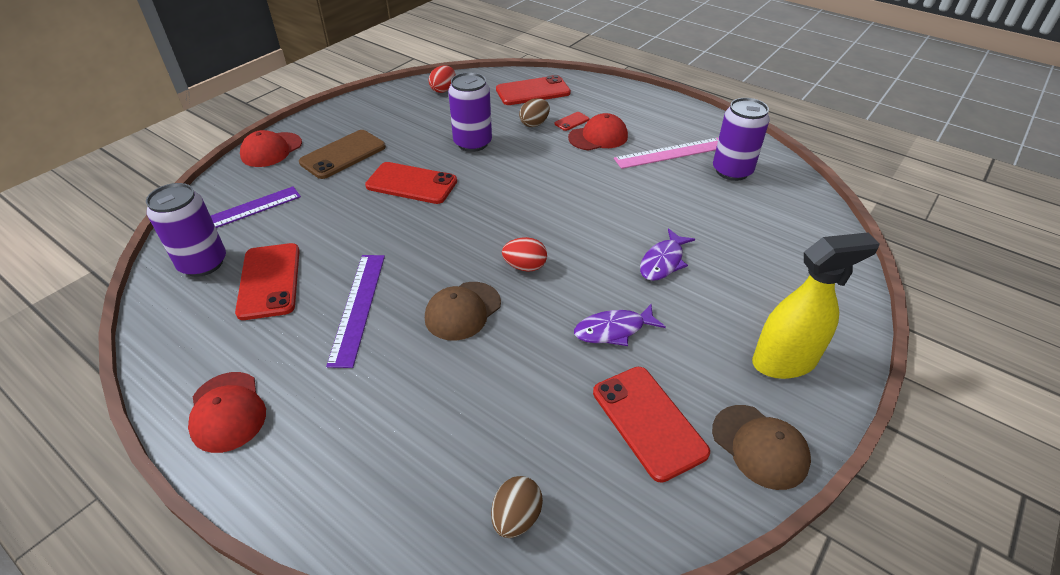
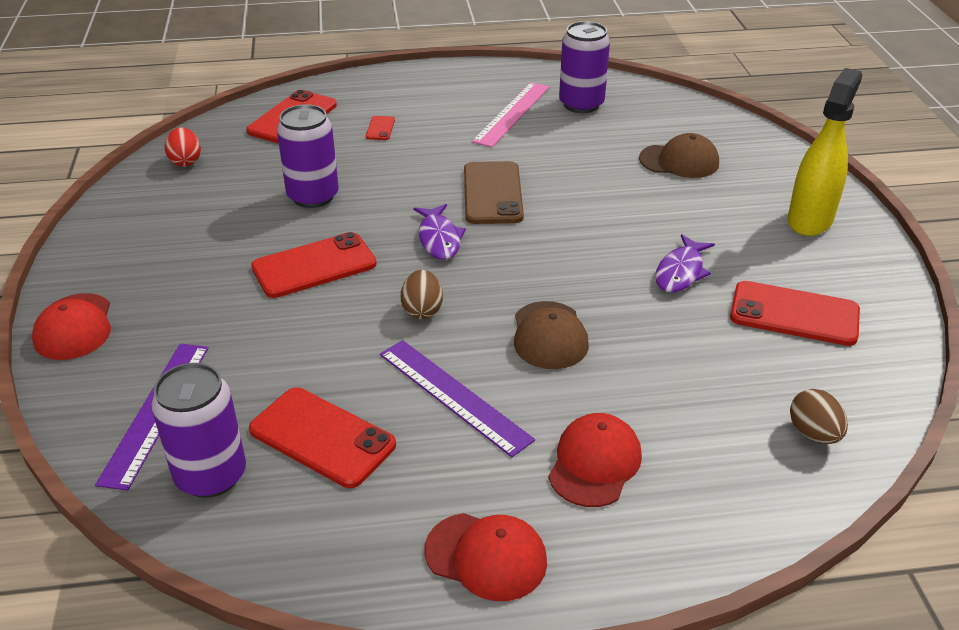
camera: 45 degrees left, 5 degrees down
(343, 155) = (182, 282): brown phone -> brown phone (492, 193)
(525, 266) = (541, 270): red egg -> none
(534, 124) = (347, 148): brown egg -> brown egg (422, 310)
(598, 137) = (428, 130): red cap -> red cap (594, 463)
(663, 262) = (638, 202): purple fish -> purple fish (439, 239)
(760, 446) = (871, 281): brown cap -> brown cap (679, 161)

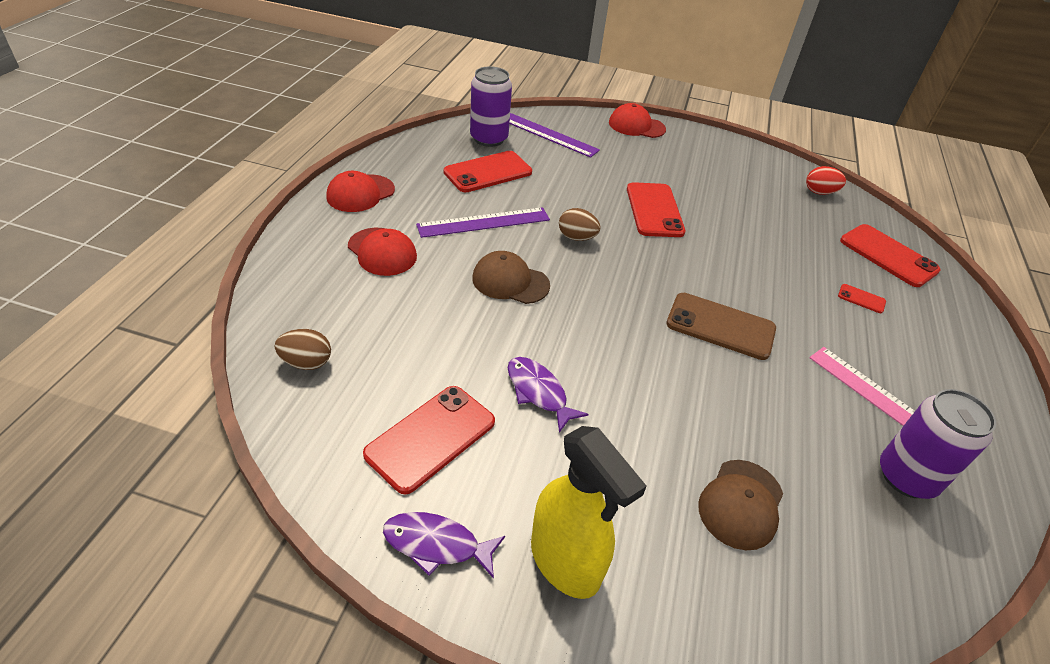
camera: 110 degrees right, 5 degrees up
(313, 196) = (749, 233): purple can -> none
(439, 239) = (661, 273): purple fish -> purple fish (437, 544)

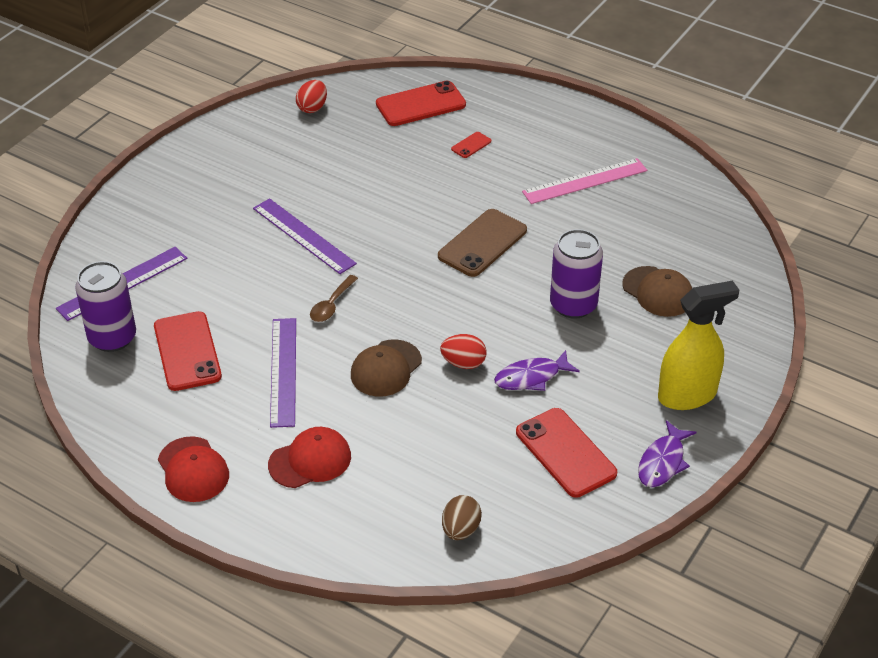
camera: 70 degrees left, 0 degrees up
(538, 334) = (463, 363): none -> red egg
(576, 237) = (331, 305): brown egg -> brown spoon
(636, 126) = (133, 202): red cap -> none
(654, 210) = (304, 235): red phone -> purple ruler
(906, 477) = (651, 200): purple can -> purple can (573, 305)

